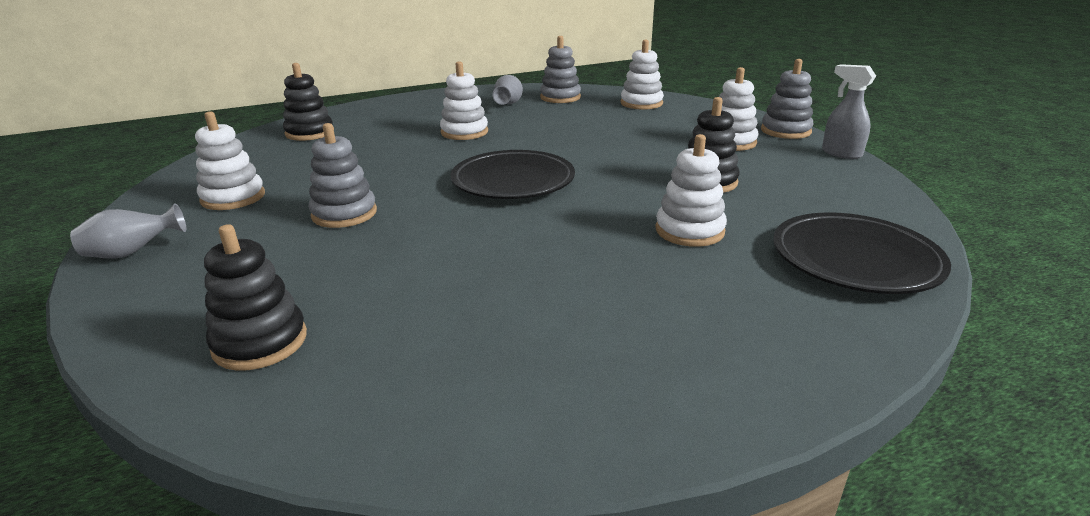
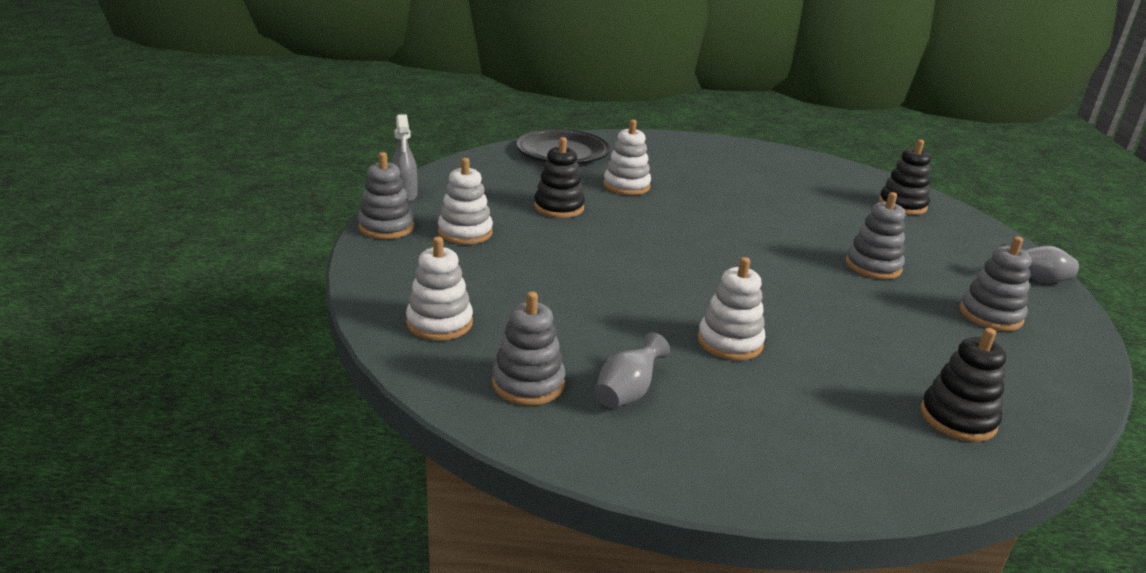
camera: 155 degrees left, 0 degrees up
(233, 198) = (990, 315): white stacking toy -> grey stacking toy
(513, 181) = (716, 254): black plate -> none

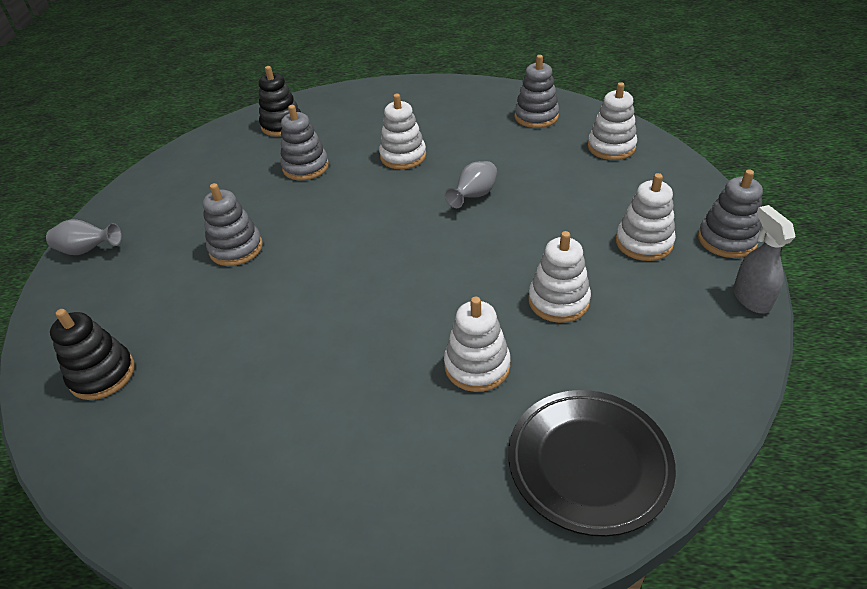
camera: 175 degrees left, 15 degrees up
(559, 207) = (558, 301): black stacking toy -> white stacking toy
(627, 393) = (476, 118): grey vase -> grey vase (474, 196)
(990, 315) = (179, 203): grey stacking toy -> grey stacking toy (305, 167)

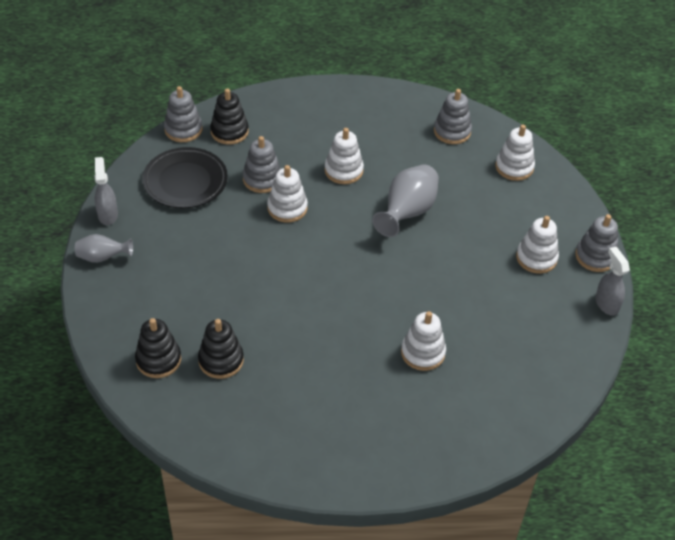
camera: 10 degrees left, 5 degrees up
(115, 206) = (108, 215): none -> grey spray bottle
(186, 376) = (221, 360): none -> black stacking toy
(236, 248) = (225, 258): grey stacking toy -> grey stacking toy (183, 129)
(474, 196) = (407, 213): grey vase -> grey vase, size x1.72
(558, 301) = (476, 305): white stacking toy -> white stacking toy (287, 208)
(588, 464) = (497, 415): black plate -> black plate (185, 182)

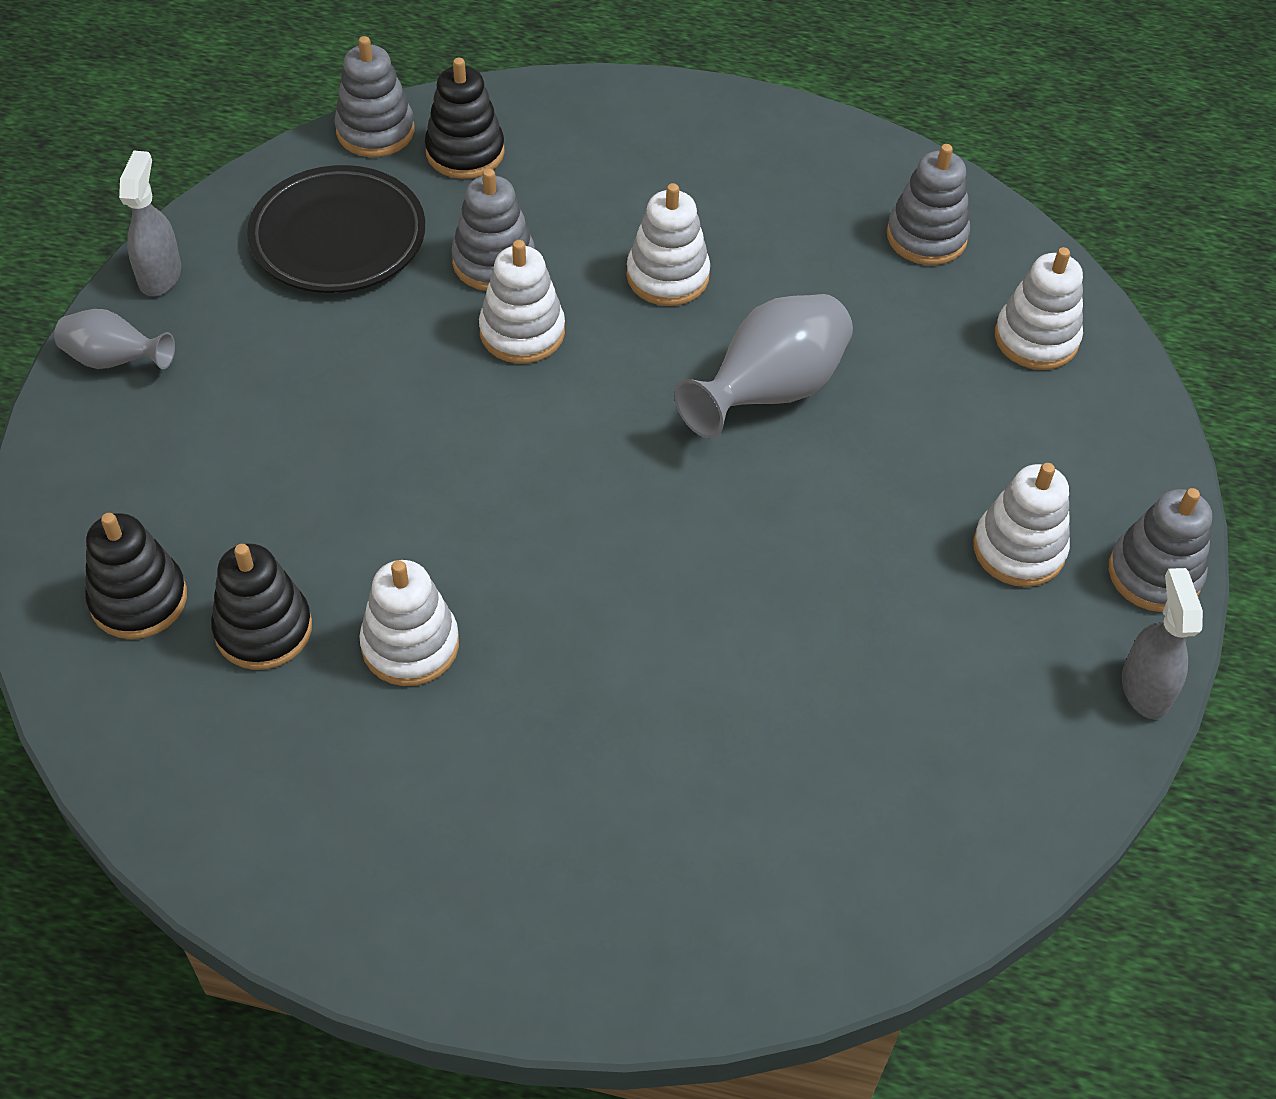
camera: 15 degrees right, 5 degrees up
(423, 353) = (694, 708): white stacking toy -> white stacking toy (410, 645)

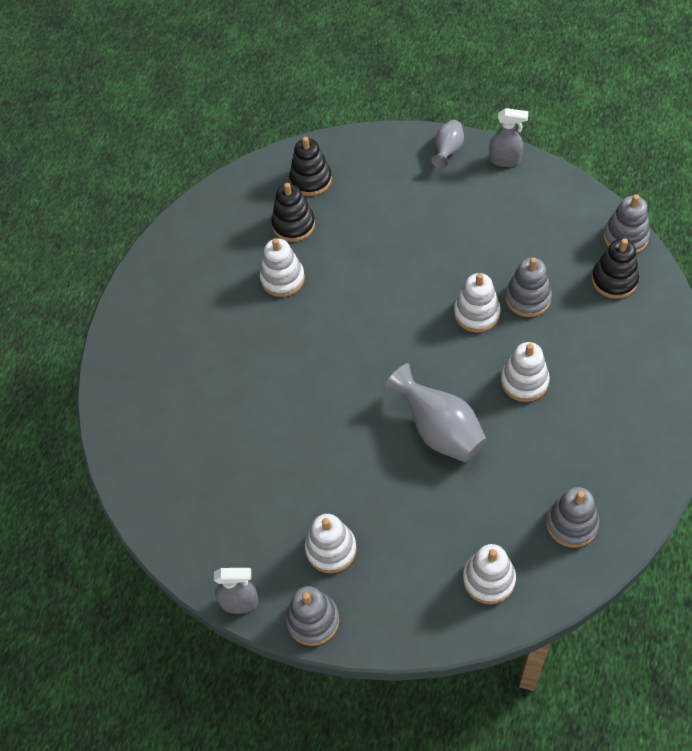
camera: 100 degrees right, 5 degrees up
(338, 237) = (539, 228): black plate -> none

